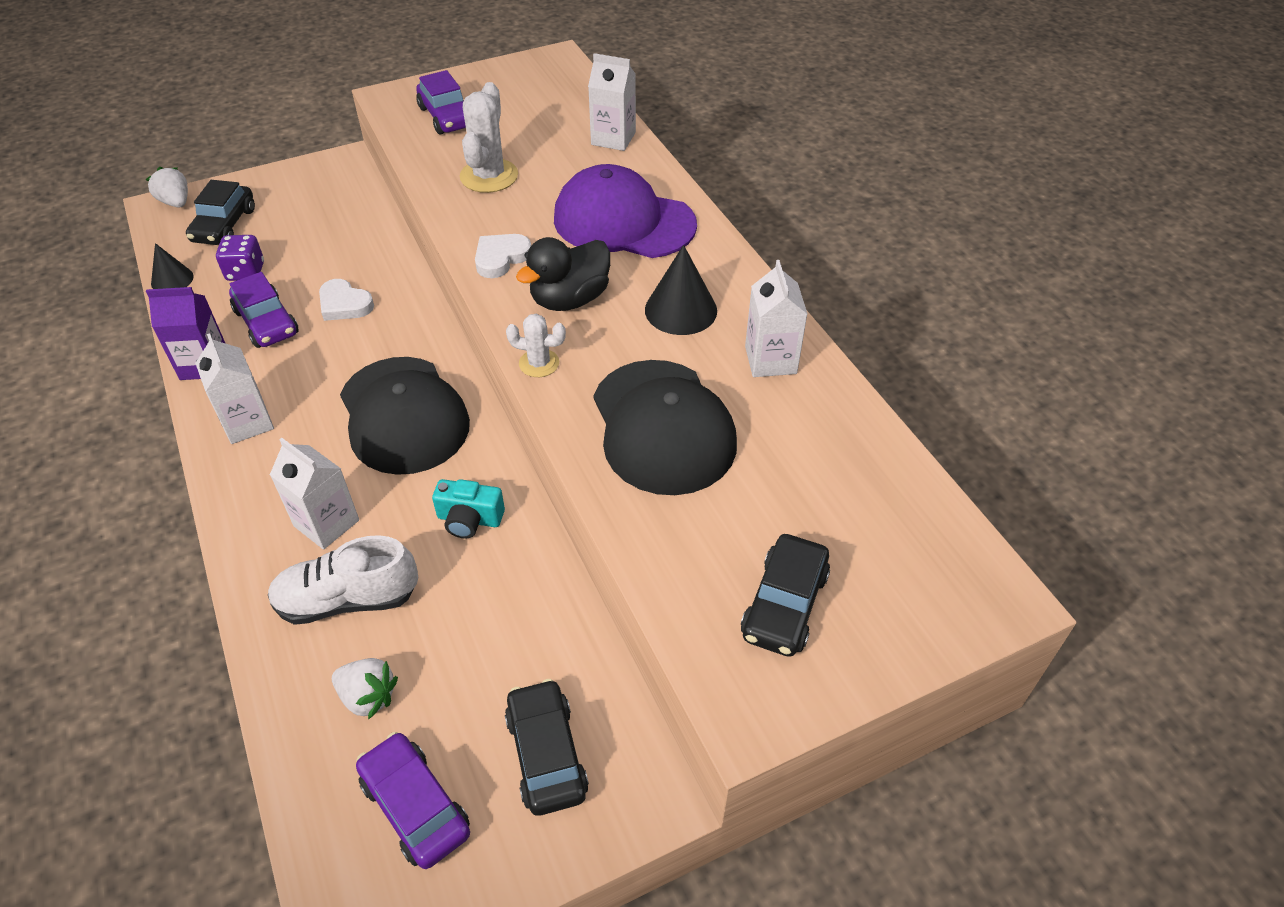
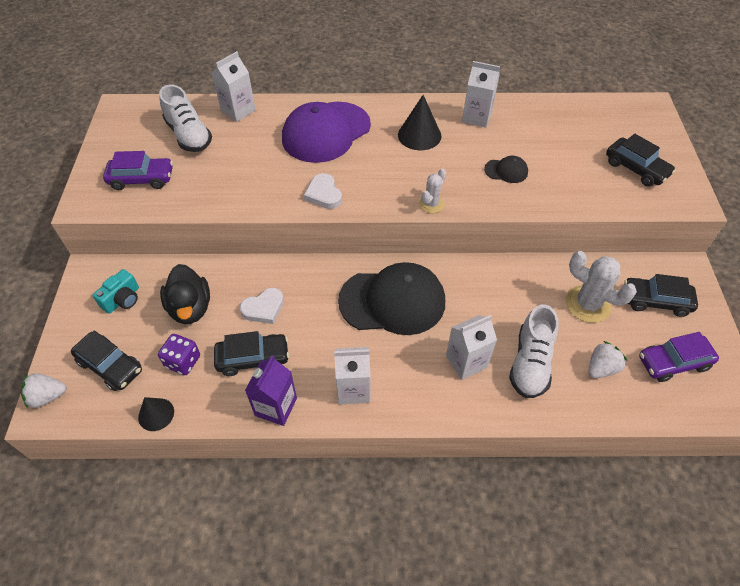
camera: 65 degrees left, 5 degrees up
(266, 322) = (253, 358): purple car -> black car
(469, 519) = (493, 291): turquoise camera -> turquoise camera (122, 299)
(489, 176) = (232, 177): white cactus -> white cactus (587, 304)
(541, 120) = (189, 135): none -> white shoe
(569, 299) = (383, 175): black duck -> black duck (190, 308)
(662, 427) = (506, 171): black cap -> black cap, size x0.43

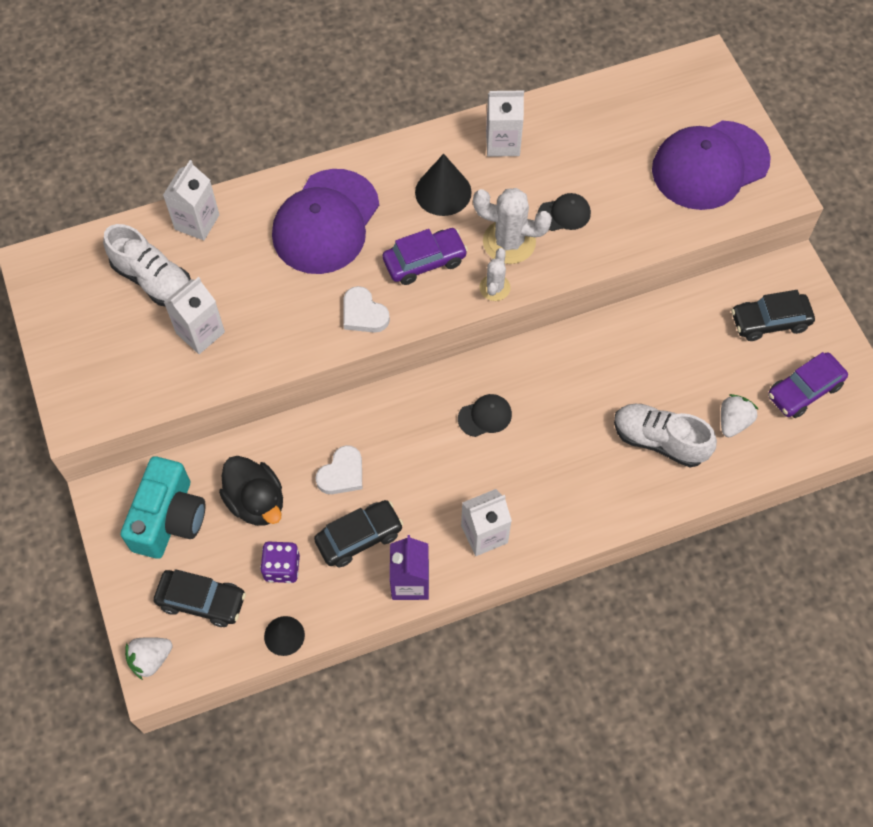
camera: 20 degrees left, 10 degrees up
(122, 299) = (169, 518): turquoise camera -> turquoise camera, size x1.77
(142, 179) = (129, 362): purple car -> purple car (424, 261)
(392, 301) = (485, 416): black cap -> black cap, size x0.43
(466, 361) = (592, 462): white carton -> white carton (200, 333)
(530, 363) = (659, 441): white shoe -> white shoe turned 120 degrees clockwise
(587, 304) = (699, 349): white cactus -> white cactus (509, 242)
(636, 169) = (710, 165): black car -> purple cap

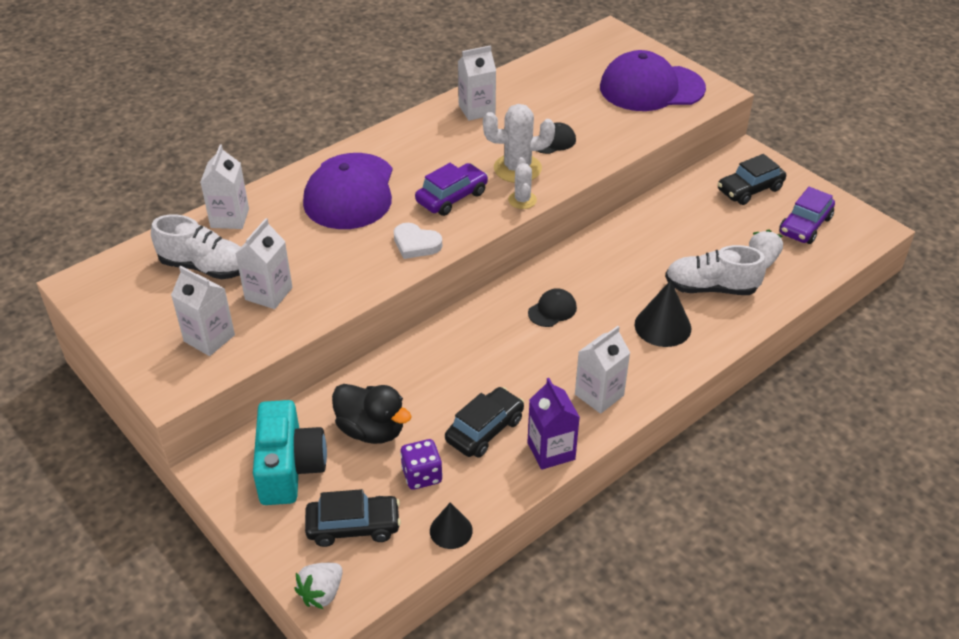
camera: 20 degrees left, 20 degrees down
(128, 370) = (209, 338): none -> white carton
(342, 474) = (444, 386): white heart -> none
(443, 192) = (443, 150): black cone -> black cone (662, 326)
(710, 165) = (651, 88): purple cap -> purple cap turned 45 degrees clockwise

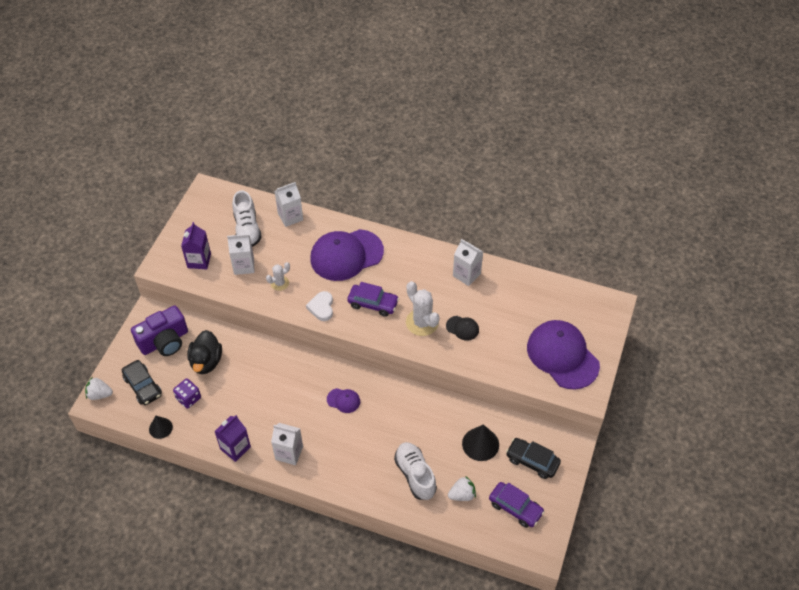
camera: 60 degrees right, 10 degrees up
(209, 338) = (199, 260): white carton -> purple carton
(289, 468) = (164, 341): turquoise camera -> purple camera
(485, 430) = (233, 411): black car -> none
(522, 200) = (393, 338): white cactus -> white cactus (279, 283)
(552, 310) = (343, 400): black cap -> purple cap
(662, 326) = (364, 462): black cone -> black cone (480, 444)
(805, 225) = (515, 508): purple car -> purple car turned 150 degrees counterclockwise

